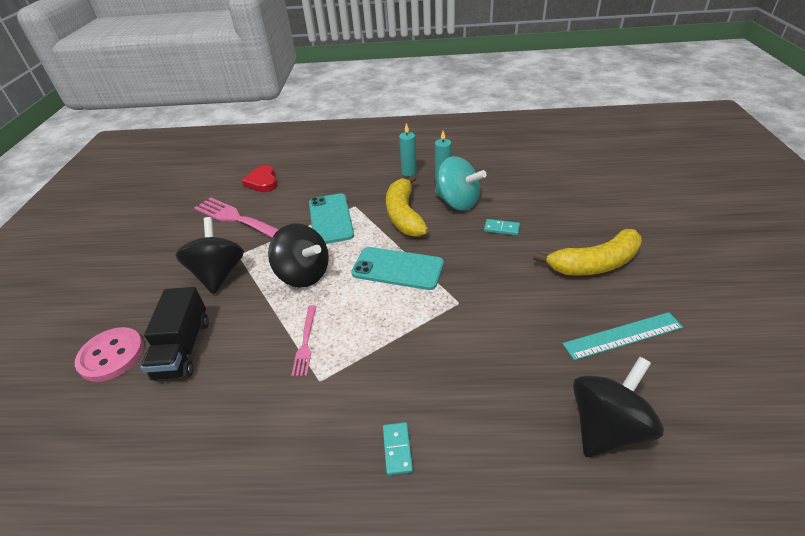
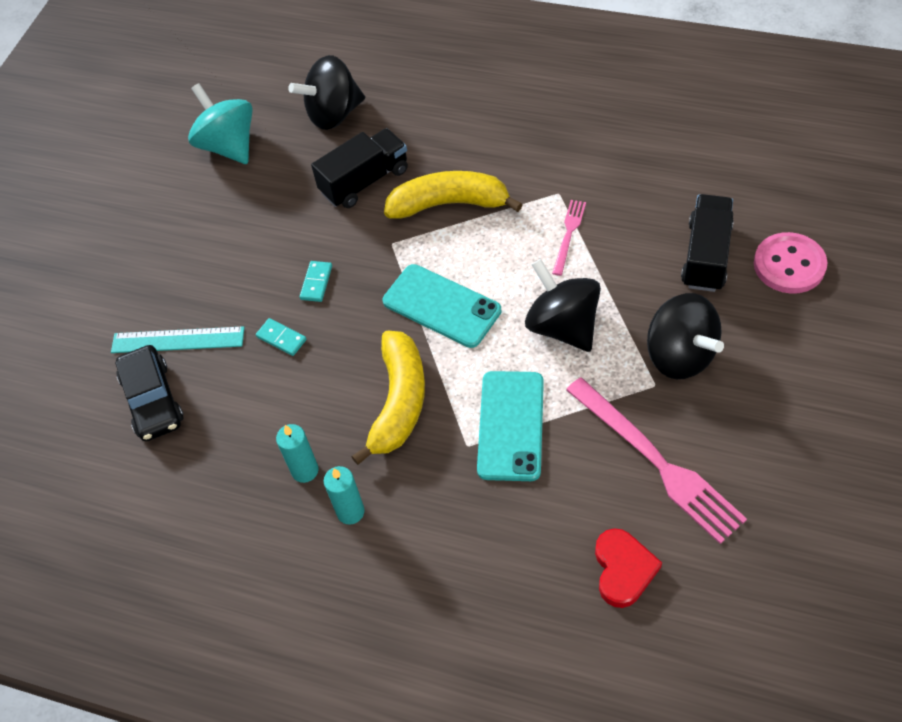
camera: 160 degrees left, 15 degrees up
(219, 274) = (679, 355): black spinning top -> black spinning top turned 45 degrees counterclockwise
(397, 449) = (502, 129): turquoise domino -> turquoise domino (316, 282)
(457, 202) = (310, 408): turquoise spinning top -> turquoise spinning top (228, 146)
(516, 352) = (364, 181): none -> black truck
(556, 187) = (152, 400): none -> black car
(594, 264) = (216, 257): yellow banana -> yellow banana (449, 204)
(623, 336) = (259, 176): turquoise ruler -> turquoise ruler (178, 340)

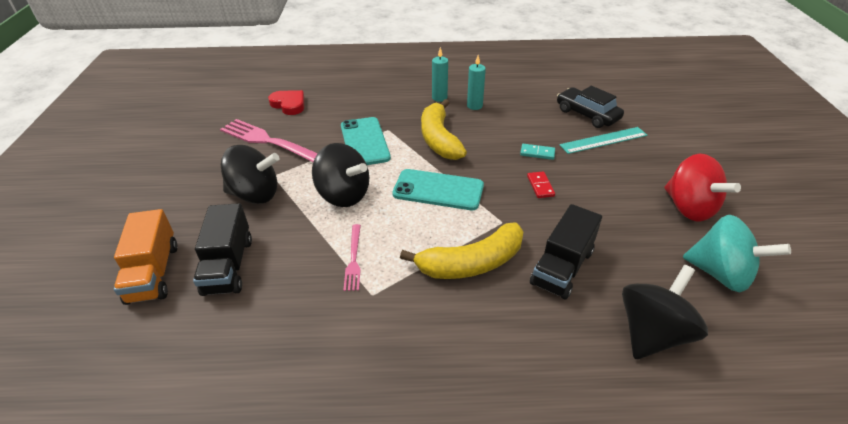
camera: 155 degrees right, 15 degrees down
(182, 216) = (689, 208): none -> red spinning top
(316, 282) = (540, 186): turquoise domino -> red domino
(623, 569) = (289, 104): red heart -> red heart turned 150 degrees clockwise
(679, 355) = (255, 194): black spinning top -> black spinning top turned 150 degrees clockwise
(789, 265) = (153, 273): pink button -> orange truck

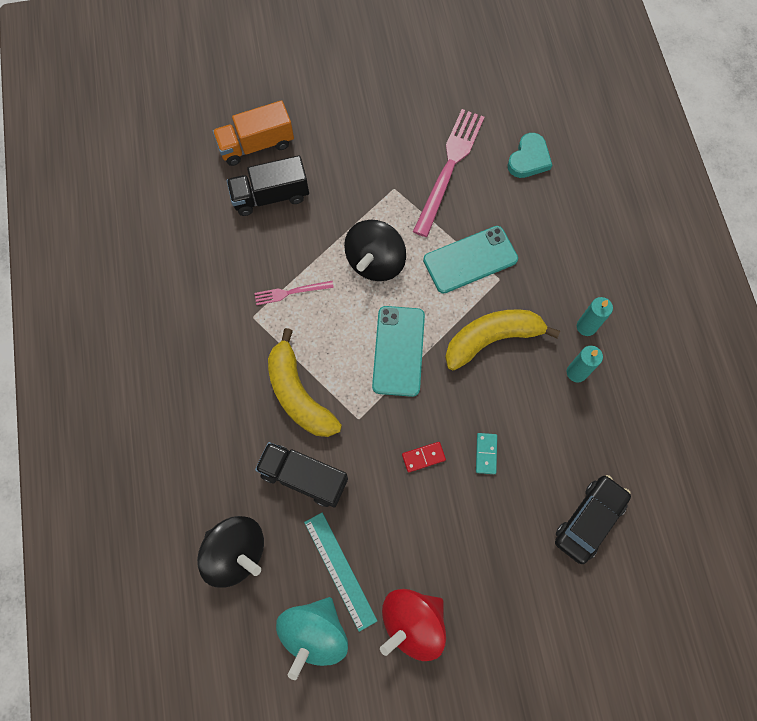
camera: 80 degrees right, 30 degrees up
(255, 194) = (363, 183): black spinning top -> none
(289, 104) = (529, 159): red heart -> turquoise heart
(603, 140) = (530, 537): turquoise ruler -> turquoise ruler (340, 570)

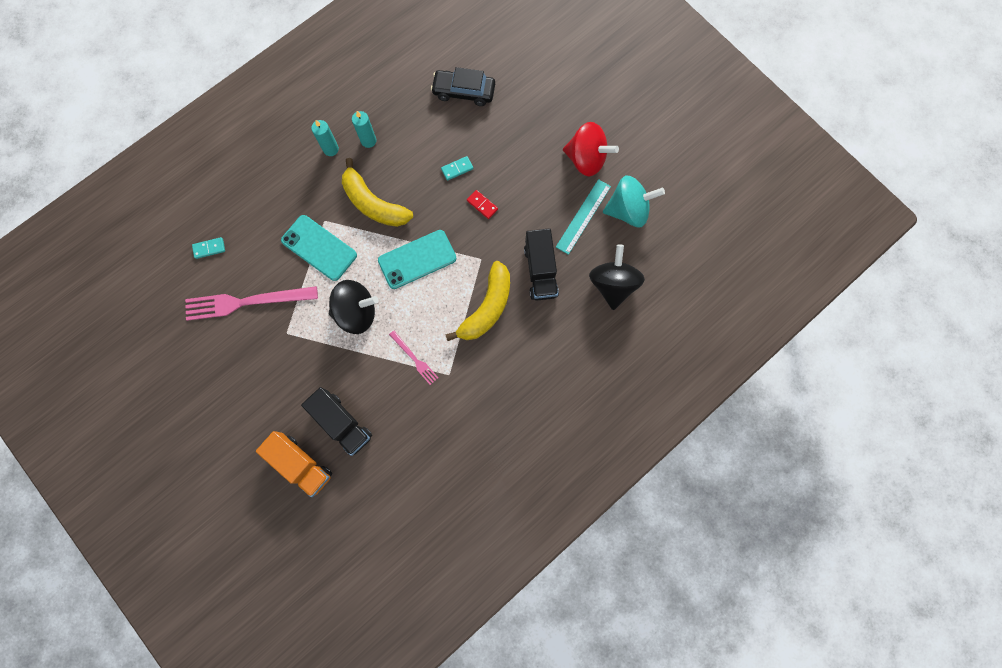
camera: 120 degrees left, 5 degrees up
(529, 159) = (209, 248): turquoise heart -> turquoise domino

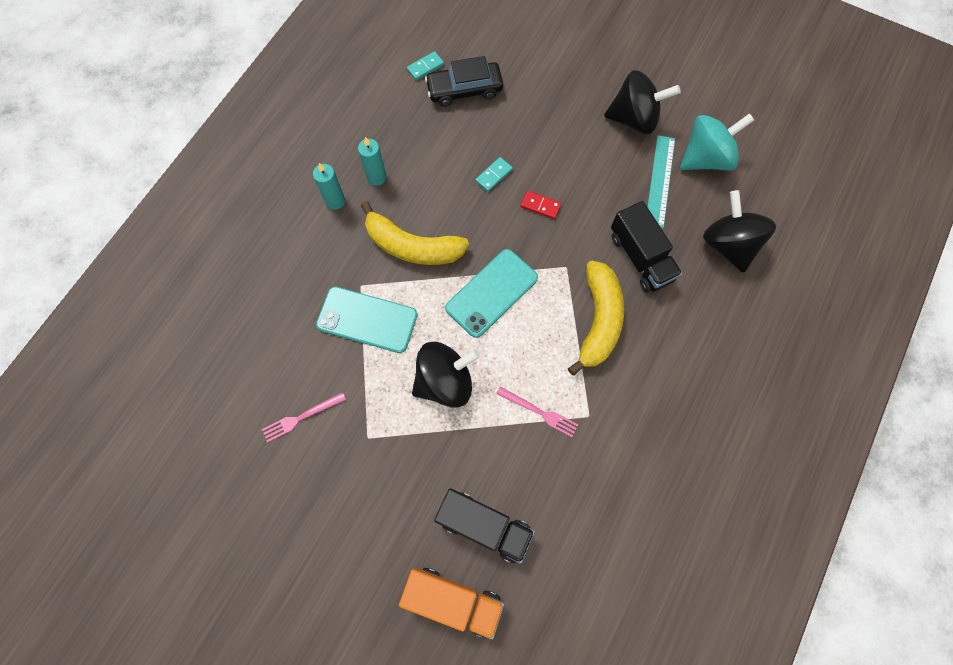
camera: 20 degrees left, 5 degrees down
(209, 248) = (228, 367): turquoise domino -> turquoise domino (425, 67)
(246, 302) = (301, 417): pink fork -> pink fork, size x0.50
(586, 159) = (634, 119): red spinning top -> black spinning top

